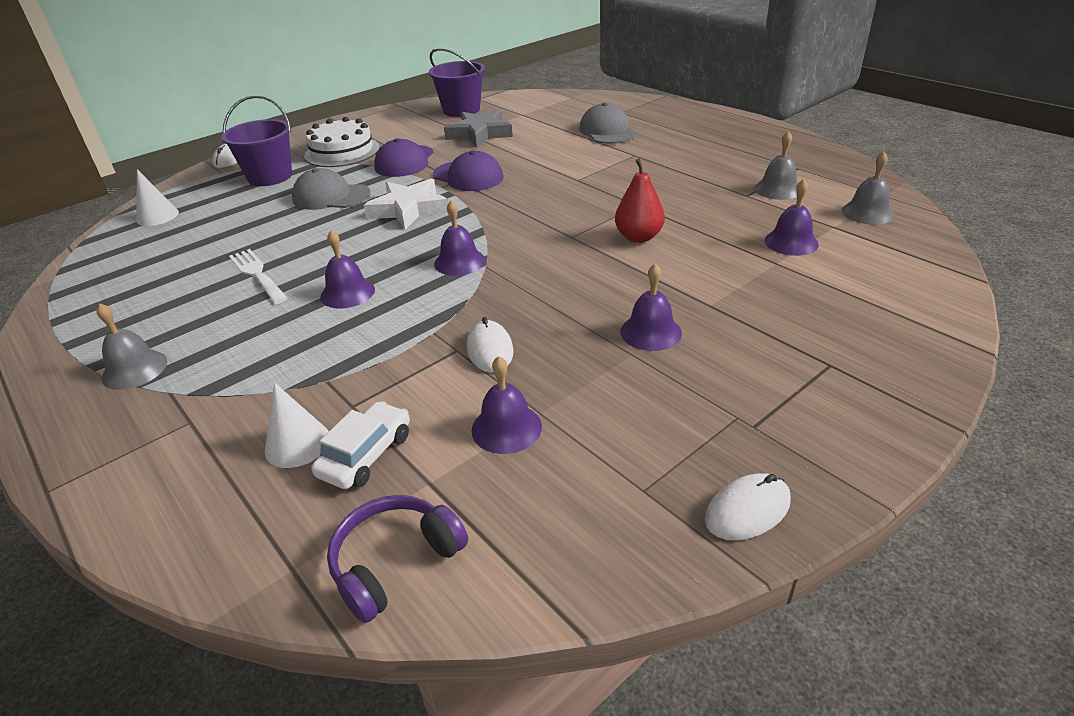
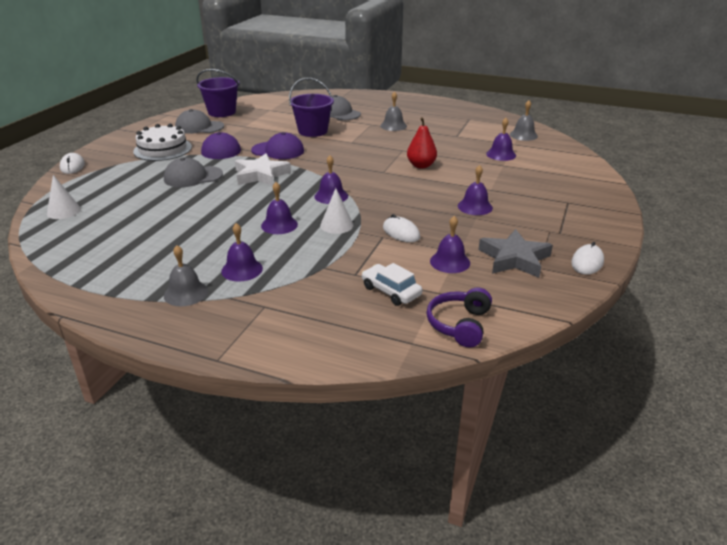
camera: 30 degrees left, 5 degrees down
(230, 352) = (242, 269): none -> purple bell
(257, 274) = (201, 228): white fork -> none
(270, 177) = (125, 172): purple bucket -> purple bucket (312, 131)
(297, 444) = (346, 297): white cone -> white cone (336, 225)
(366, 455) = (391, 291): white car -> white car turned 45 degrees counterclockwise
(414, 127) = (199, 127): none -> grey cap
(479, 134) = (254, 125): grey star -> grey star (514, 259)
(778, 189) = (469, 131): grey bell -> grey bell (393, 126)

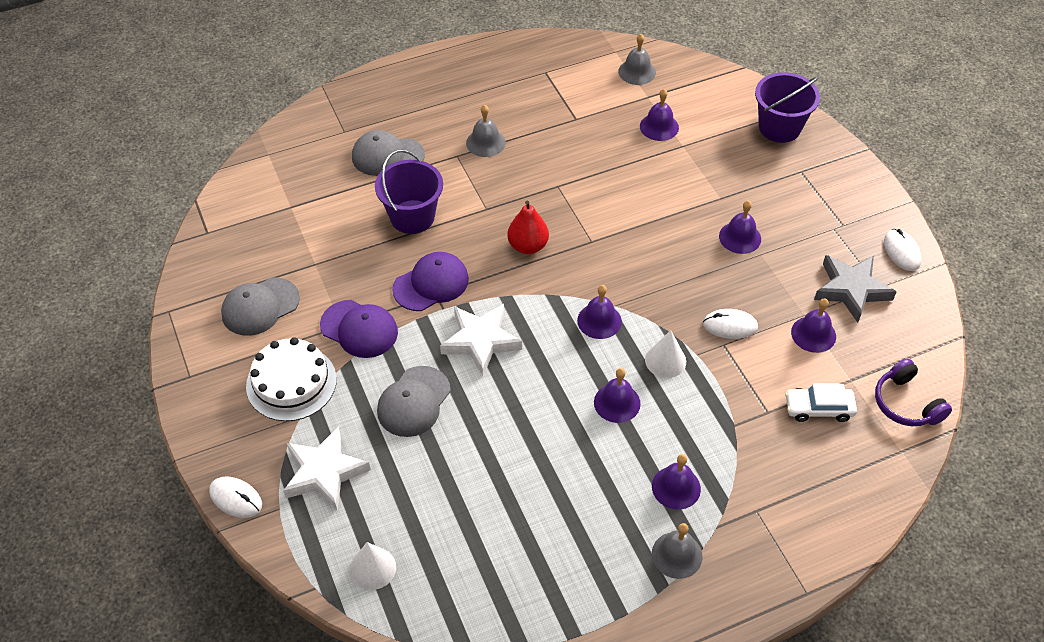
camera: 45 degrees left, 20 degrees up
(115, 176) = (324, 472): none -> white star
(222, 112) = (235, 255): purple bucket -> purple bucket (779, 127)
(421, 165) = (612, 202): red pear -> red pear (528, 246)

